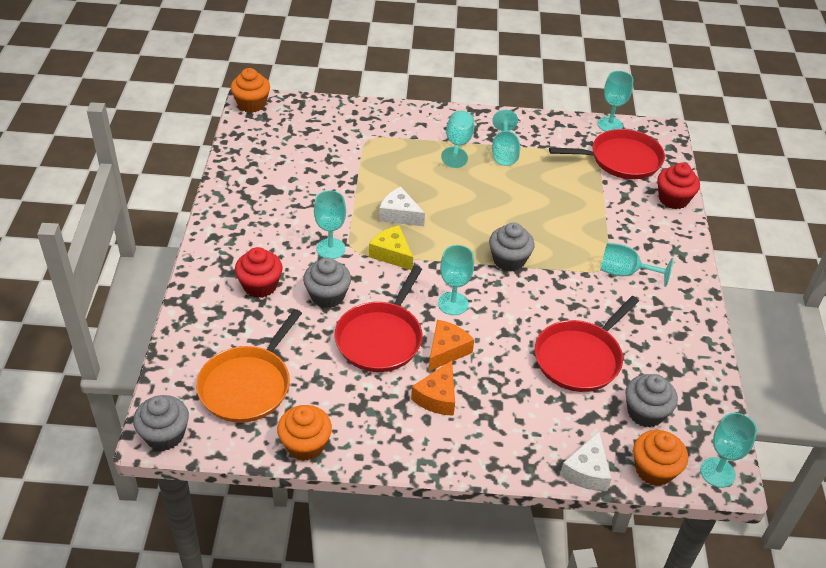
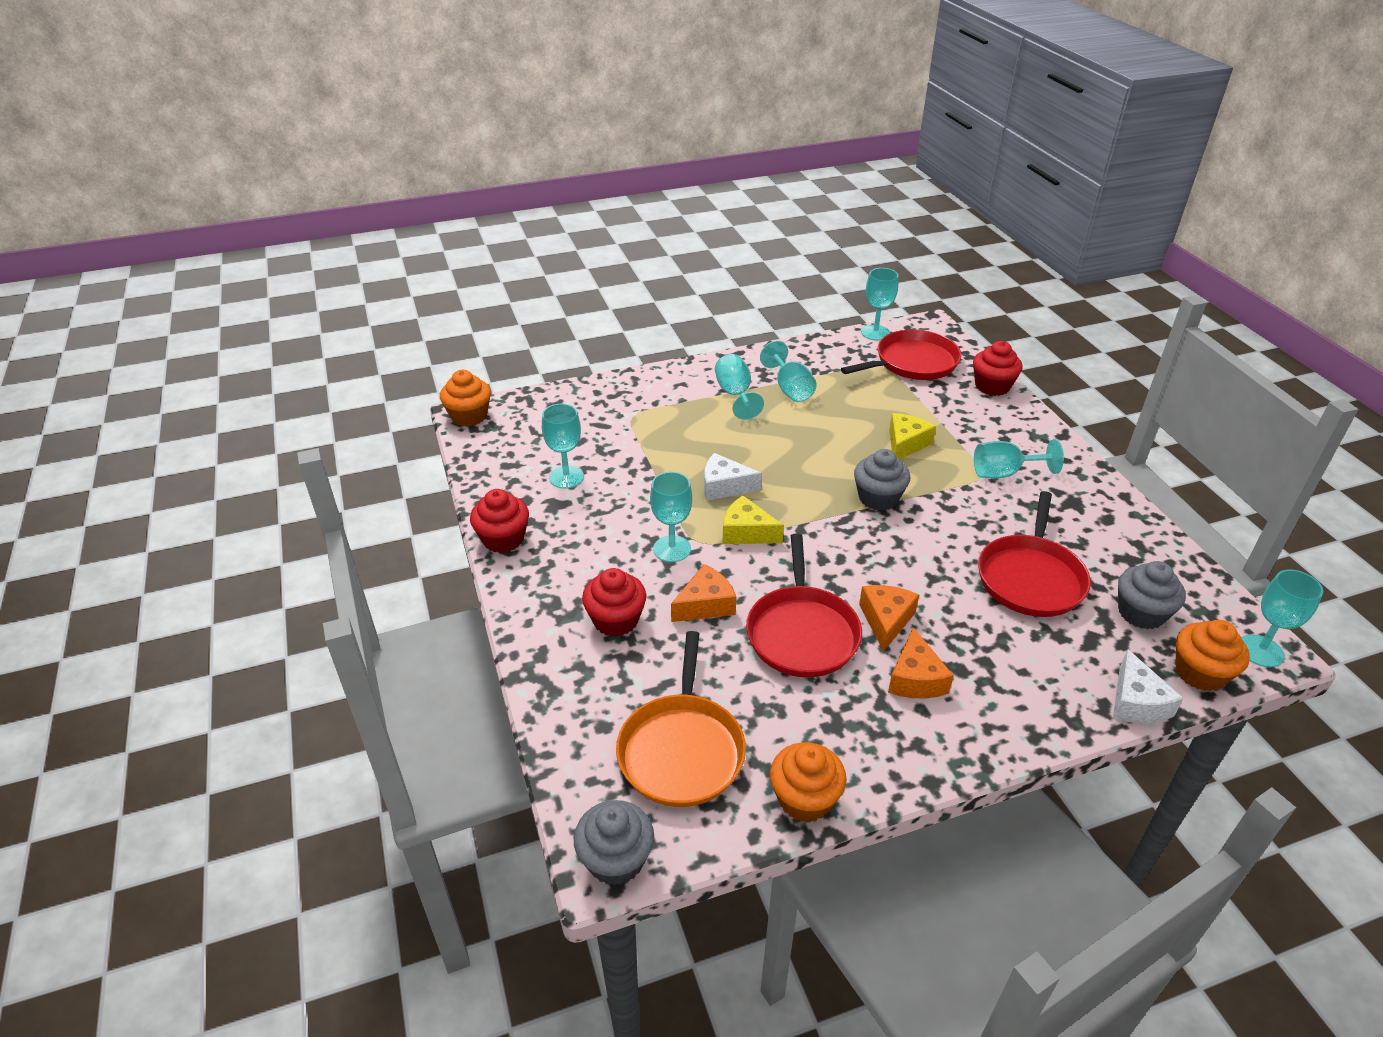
camera: 20 degrees left, 5 degrees down
(221, 204) = (503, 539): none -> red cupcake
(327, 296) = (705, 604): grey cupcake -> orange cheese
(453, 304) = (854, 565): turquoise goblet -> turquoise goblet (566, 477)
(563, 225) = (906, 444): none -> yellow cheese

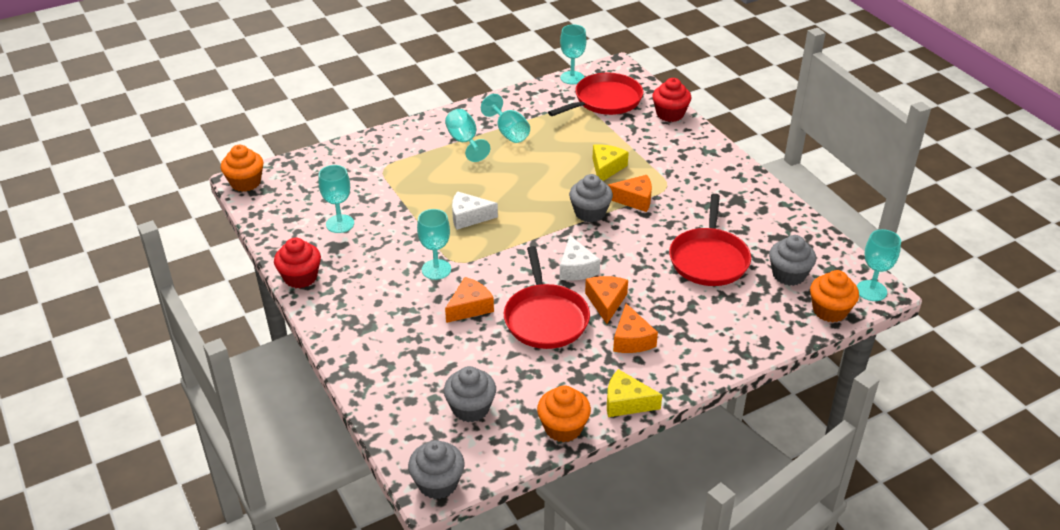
camera: 10 degrees left, 0 degrees up
(616, 620) = (403, 326): red cupcake -> none
(682, 750) = (470, 408): orange pan -> grey cupcake
(746, 532) = (492, 250): yellow cheese -> yellow cheese (626, 402)
(937, 487) = (634, 199): none -> orange cheese
(1004, 473) = (684, 183): turquoise goblet -> none
(1136, 702) = (786, 335): white cheese -> white cheese (576, 268)

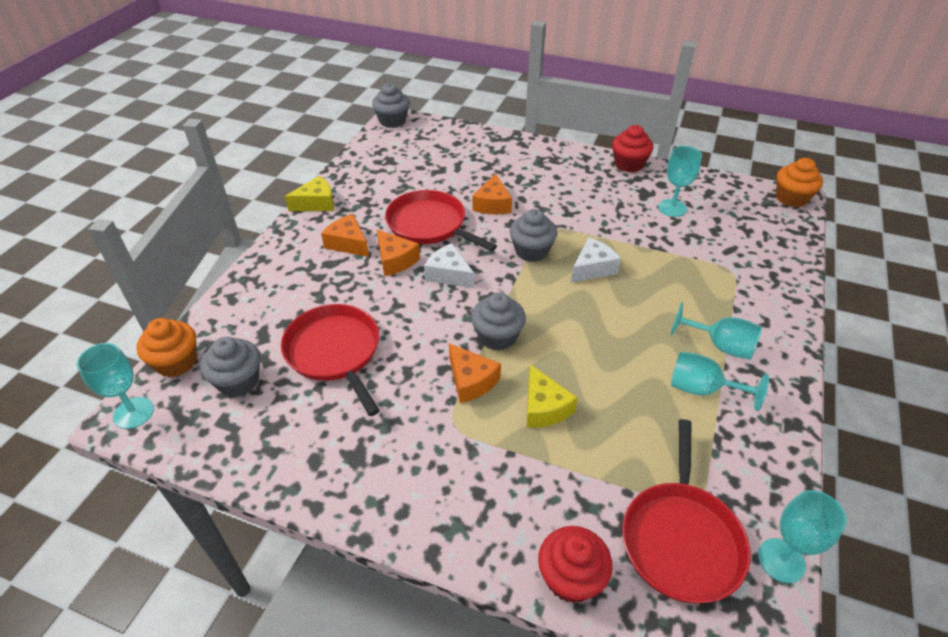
camera: 140 degrees right, 5 degrees up
(436, 269) = (553, 215): turquoise goblet -> none
(470, 408) = (416, 155): grey cupcake -> grey cupcake (531, 251)
(563, 428) = (346, 172): orange cupcake -> none
(634, 199) = (471, 381): orange cheese -> orange cheese turned 90 degrees counterclockwise

